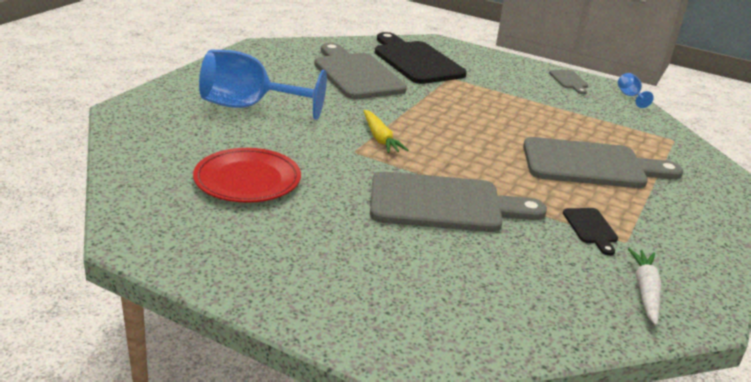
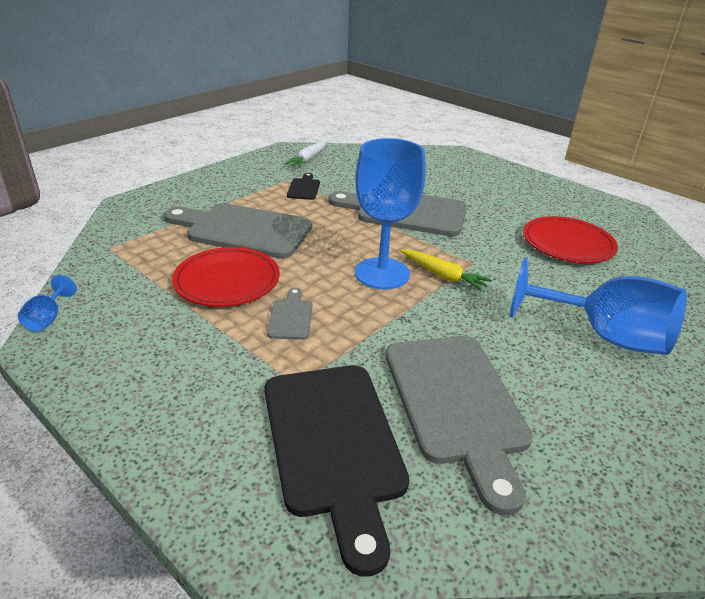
camera: 165 degrees left, 5 degrees up
(380, 138) = (443, 276): yellow carrot -> yellow carrot turned 135 degrees clockwise
(434, 136) = (382, 273): none -> blue goblet
(551, 123) = (227, 281): none -> red plate
(569, 81) = (96, 362): grey cutting board -> grey cutting board (291, 317)

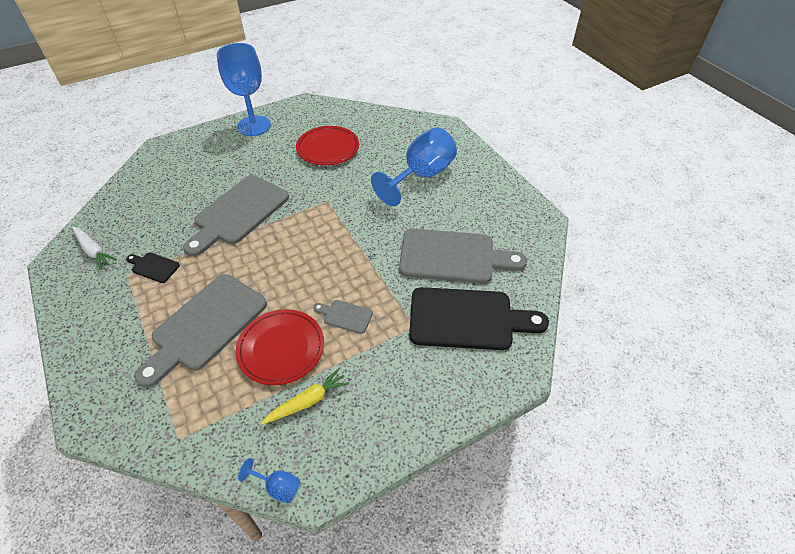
camera: 70 degrees left, 15 degrees up
(382, 273) = (316, 252): blue goblet -> blue goblet (254, 126)
(443, 276) = (334, 221): yellow carrot -> yellow carrot (307, 401)

